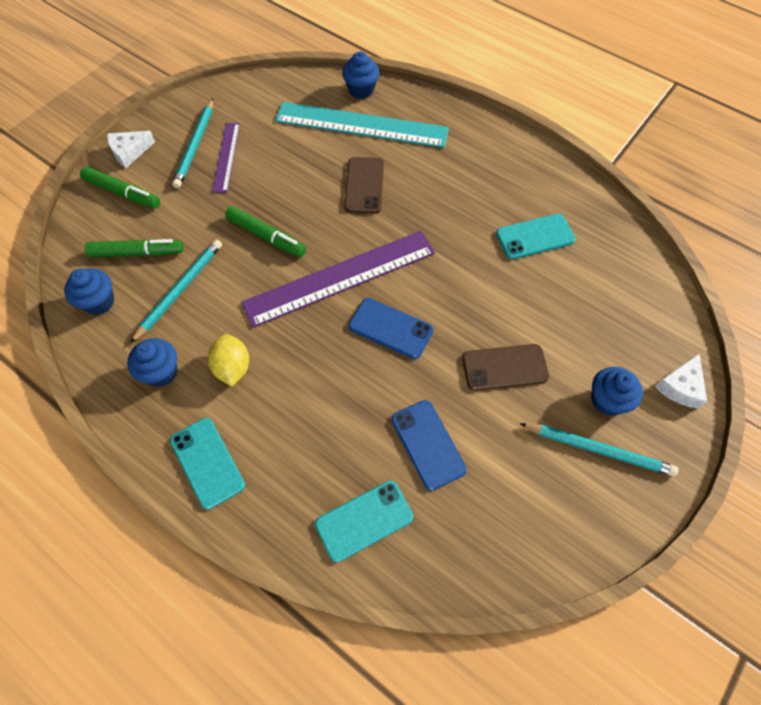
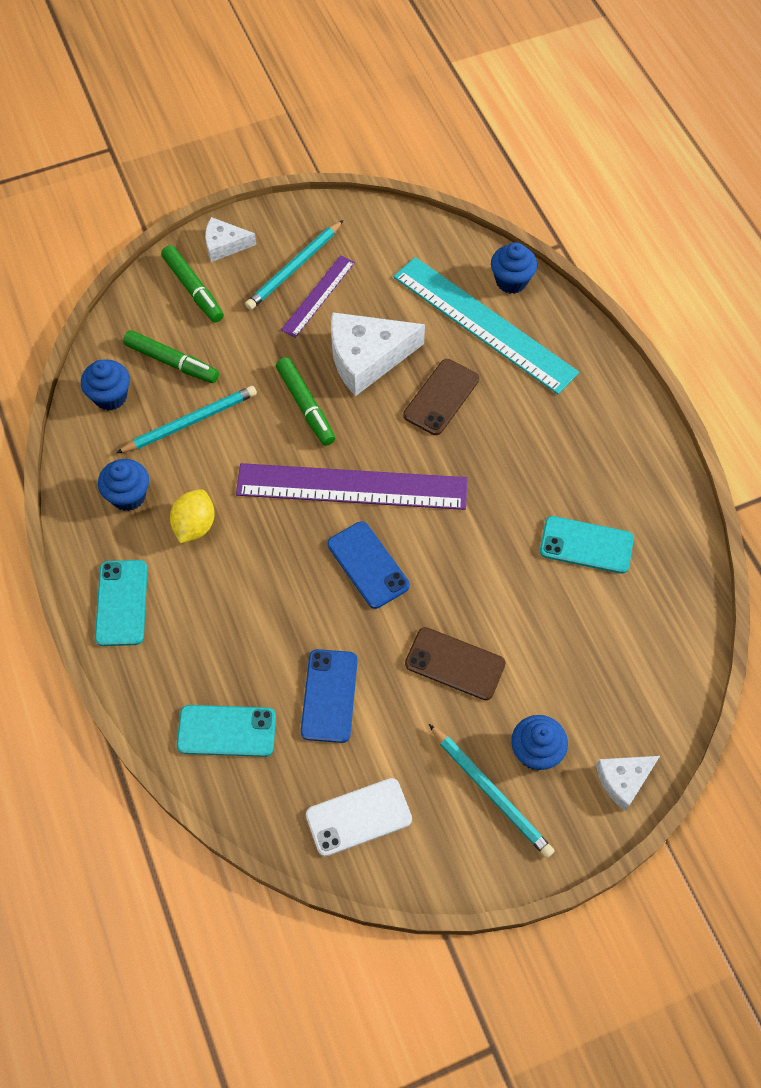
camera: 30 degrees right, 0 degrees up
(291, 183) = (367, 358): none -> white cheese
(516, 529) = (359, 817): none -> white phone

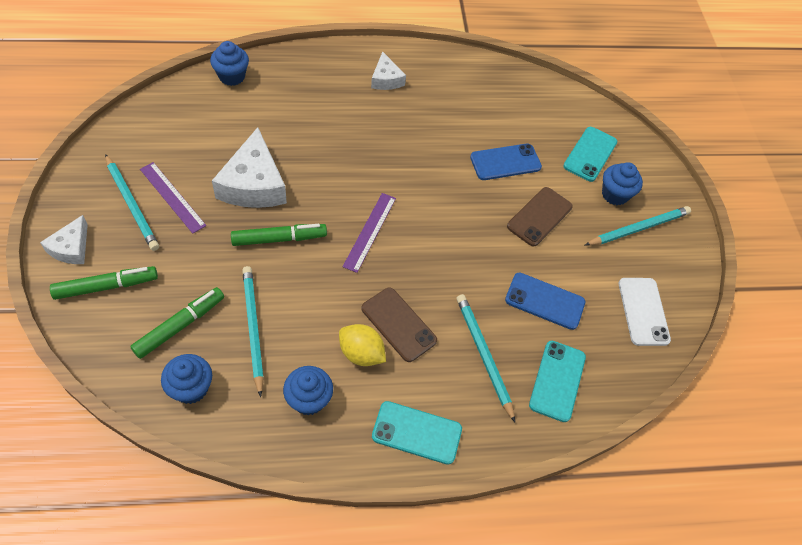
camera: 80 degrees left, 5 degrees down
(233, 645) = (483, 355): none -> turquoise pencil
(352, 486) = (370, 231): purple ruler -> purple ruler, size x0.52
(368, 565) = (443, 242): blue phone -> blue phone (505, 162)
(441, 397) = (315, 151): brown phone -> brown phone (398, 324)
(484, 324) = (262, 105): turquoise ruler -> none
(586, 545) = (471, 115): turquoise phone -> turquoise phone (590, 154)
(623, 780) = (643, 157): white cheese -> white cheese (386, 79)

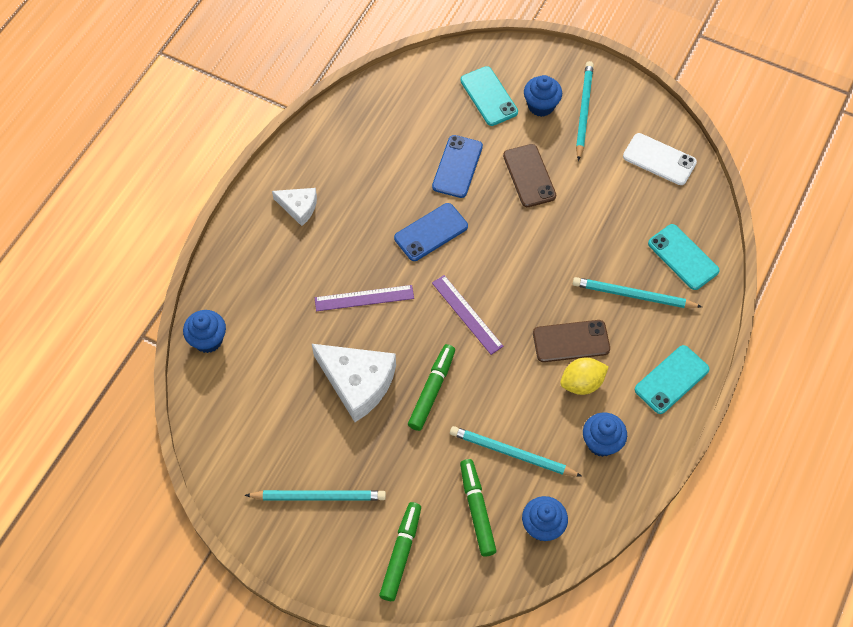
camera: 50 degrees left, 5 degrees up
(71, 248) = (339, 568): white cheese -> none
(172, 197) = (331, 458): purple ruler -> purple ruler (364, 298)
(544, 301) = (611, 222): blue phone -> blue phone (431, 232)

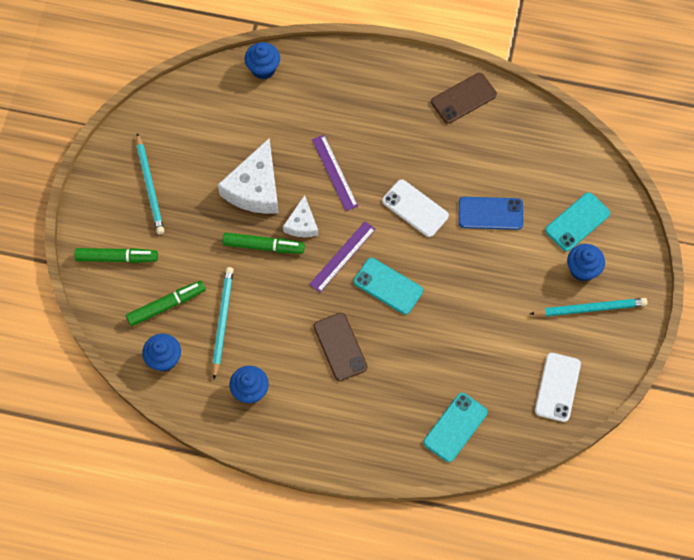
camera: 75 degrees right, 5 degrees up
(299, 207) = (407, 99): white cheese -> white cheese (302, 224)
(431, 232) = (415, 208): blue phone -> white phone
(529, 176) = (500, 276): brown phone -> brown phone (463, 98)
(582, 383) = (302, 364): yellow lemon -> none
(633, 295) = (401, 390): turquoise pencil -> none
(671, 380) = (325, 438): turquoise phone -> turquoise phone (388, 286)

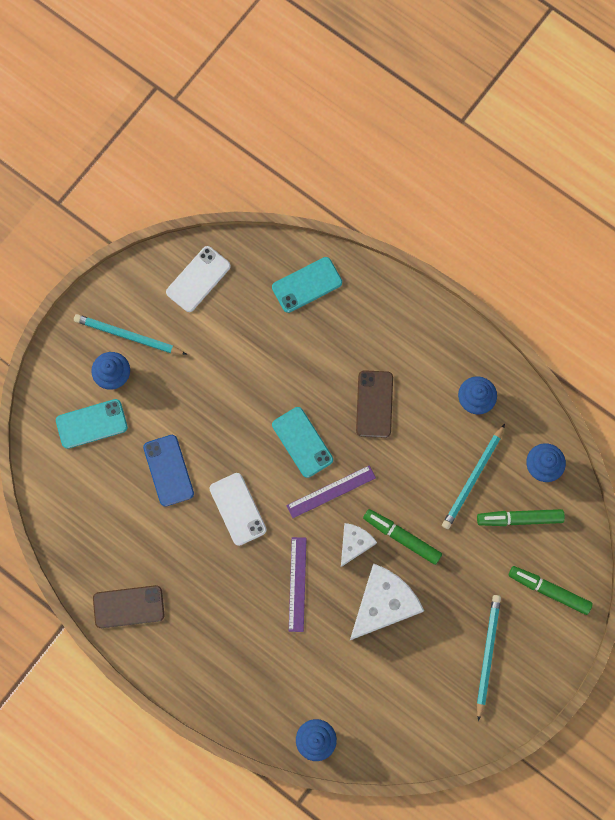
camera: 155 degrees left, 10 degrees up
(490, 213) = (168, 470): blue phone -> blue phone turned 45 degrees clockwise

